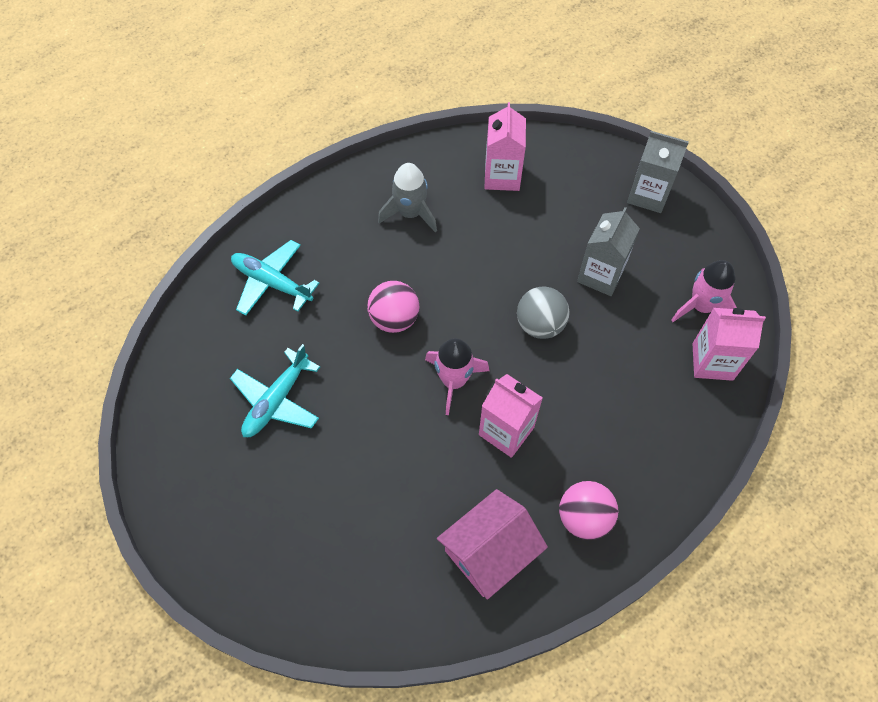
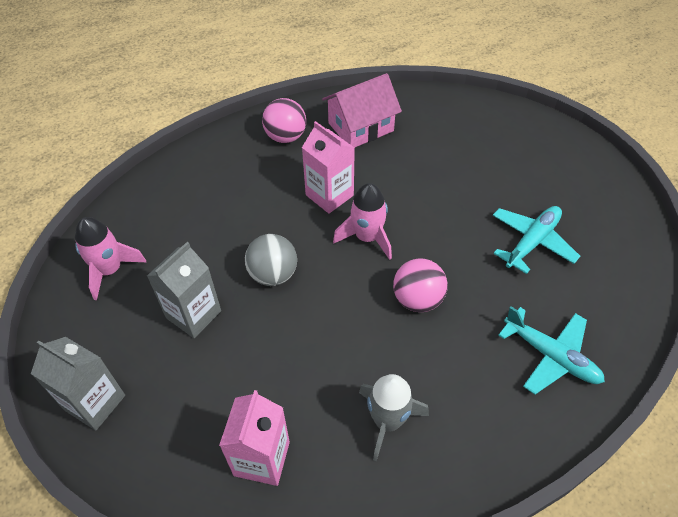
camera: 170 degrees left, 10 degrees down
(712, 361) = (129, 223): pink carton -> none

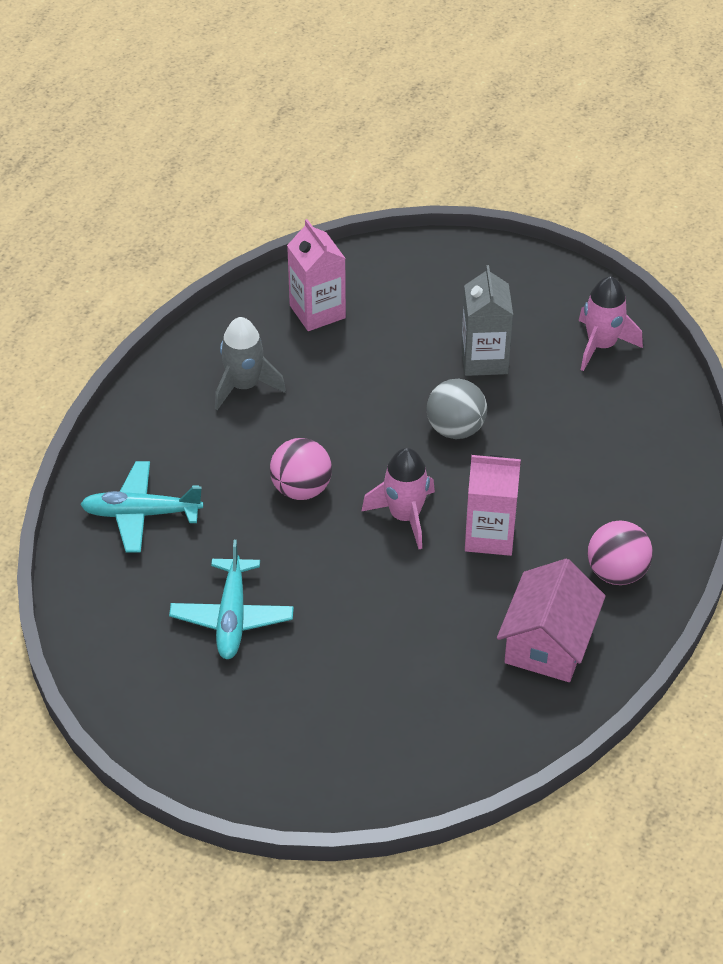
camera: 140 degrees right, 5 degrees down
(95, 402) = (480, 268): grey carton -> none

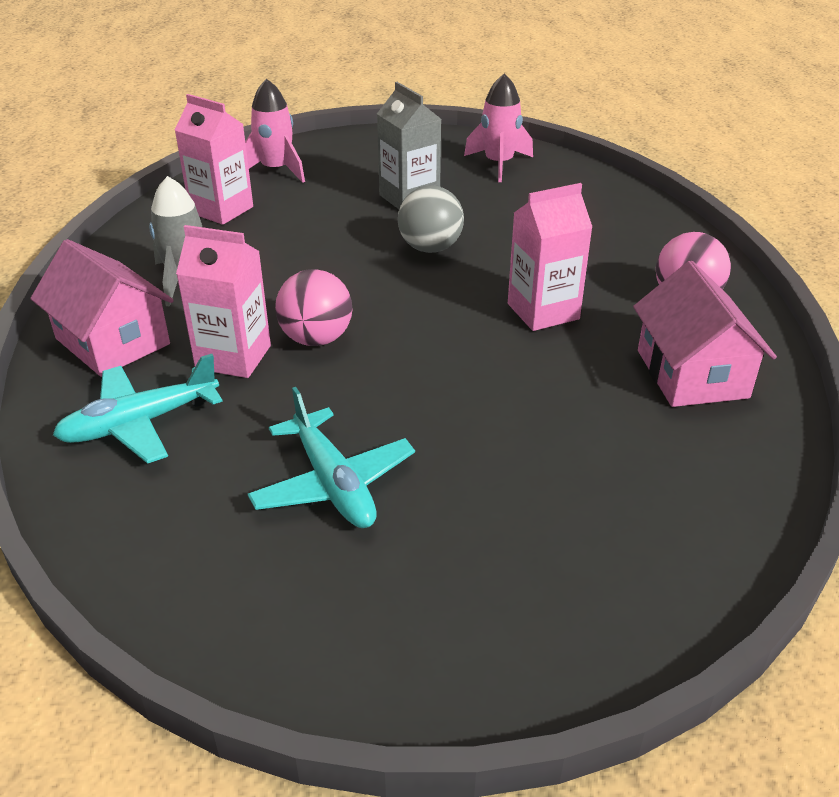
camera: 30 degrees left, 10 degrees down
(160, 429) = (113, 341): none -> pink house
(233, 481) = (233, 357): none -> pink carton
(405, 516) = (446, 324): pink rocket -> pink rocket (276, 170)

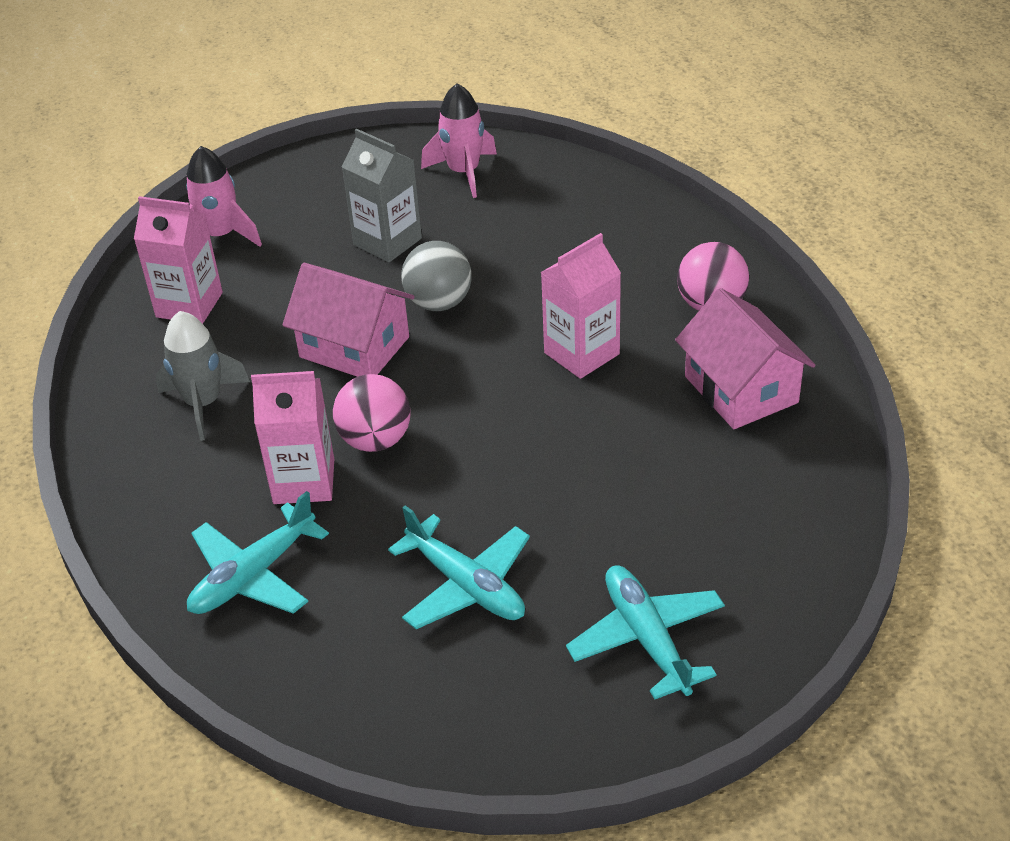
camera: 15 degrees left, 5 degrees up
(113, 341) = (170, 495): pink house -> pink house (354, 347)
(498, 587) = (647, 638): none -> turquoise plane

